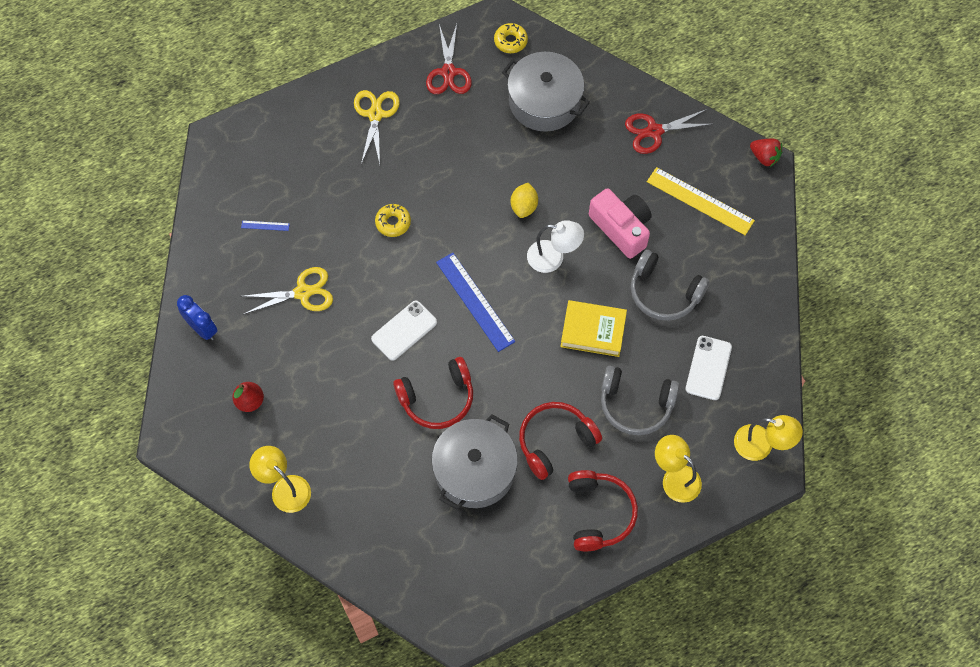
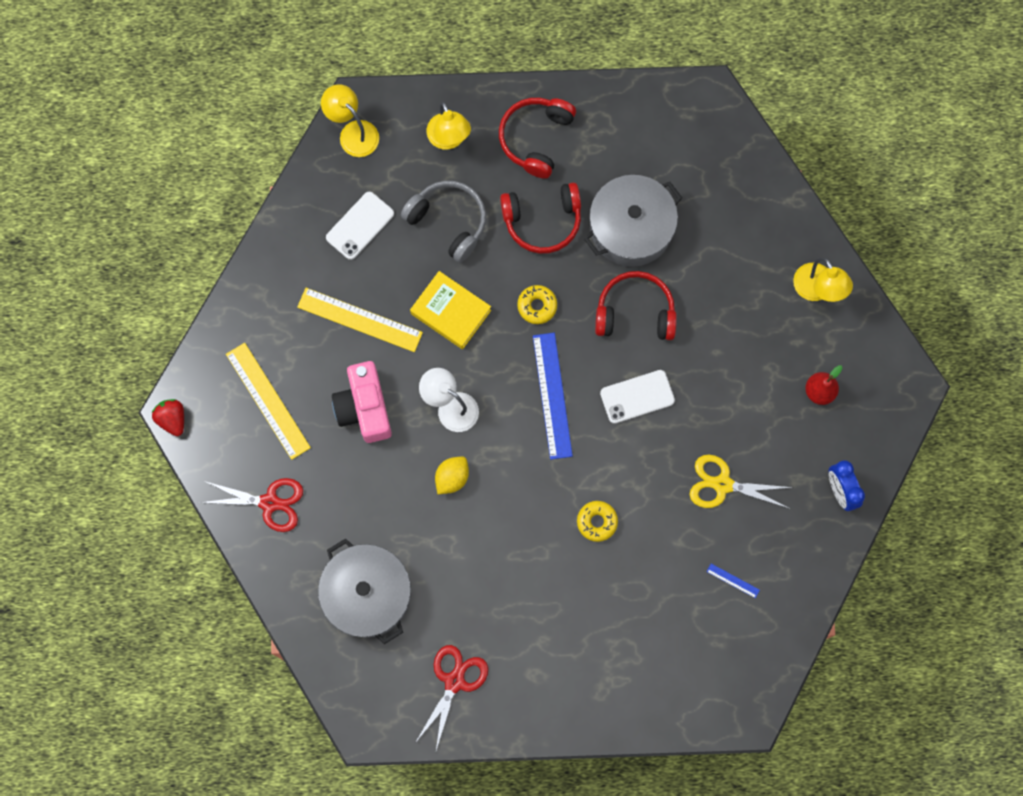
camera: 155 degrees left, 10 degrees up
(375, 114) = (559, 664): yellow scissors -> none
(510, 41) = (365, 690): yellow donut -> yellow donut (537, 306)
(664, 292) = (360, 319): grey headphones -> yellow ruler

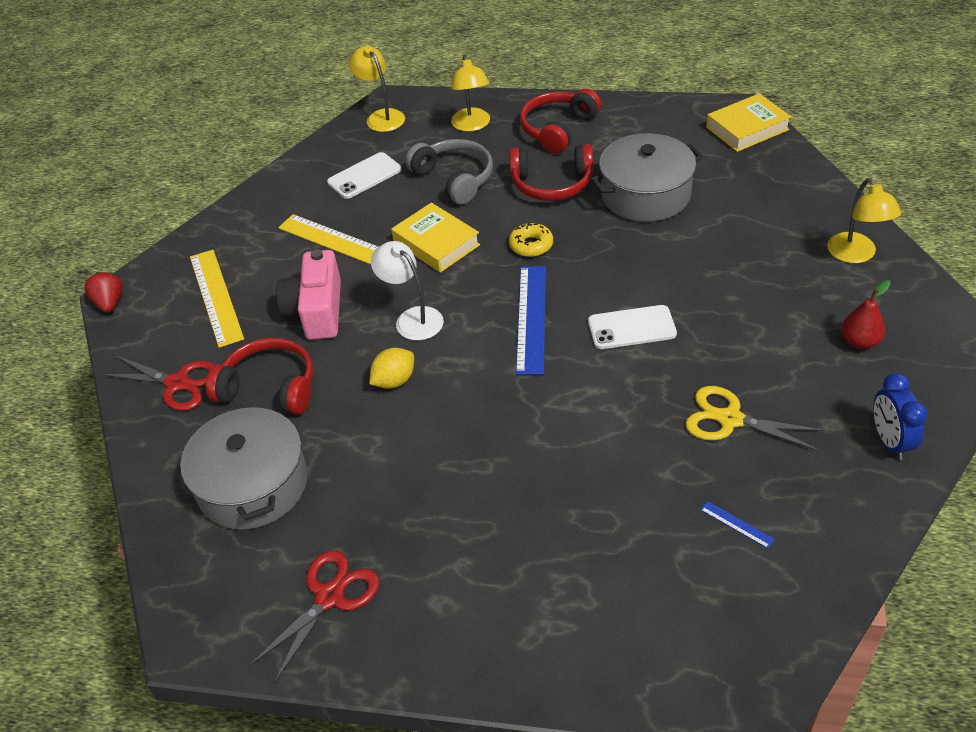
camera: 15 degrees right, 30 degrees down
(597, 522) = (561, 441): yellow donut -> none
(635, 312) = (640, 258): red headphones -> red headphones (269, 388)
(717, 123) = (747, 128): none -> yellow book

